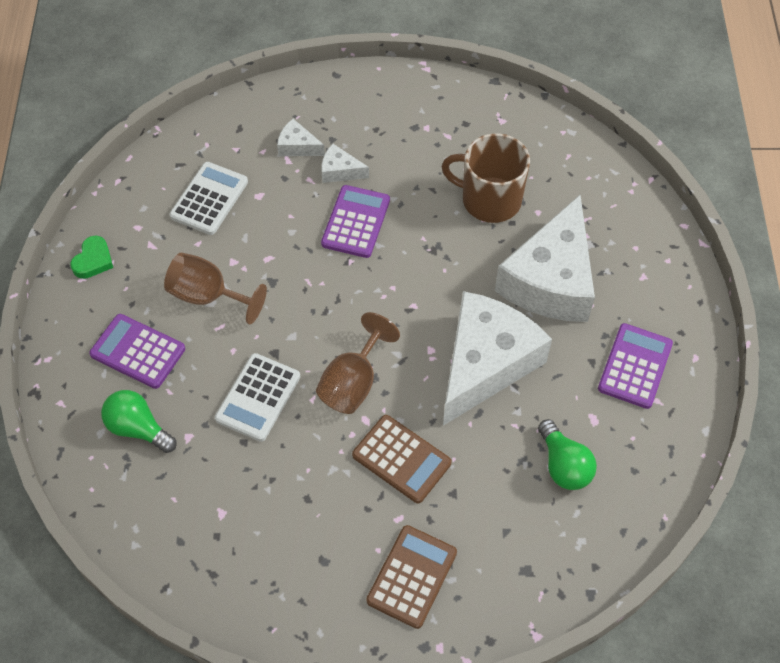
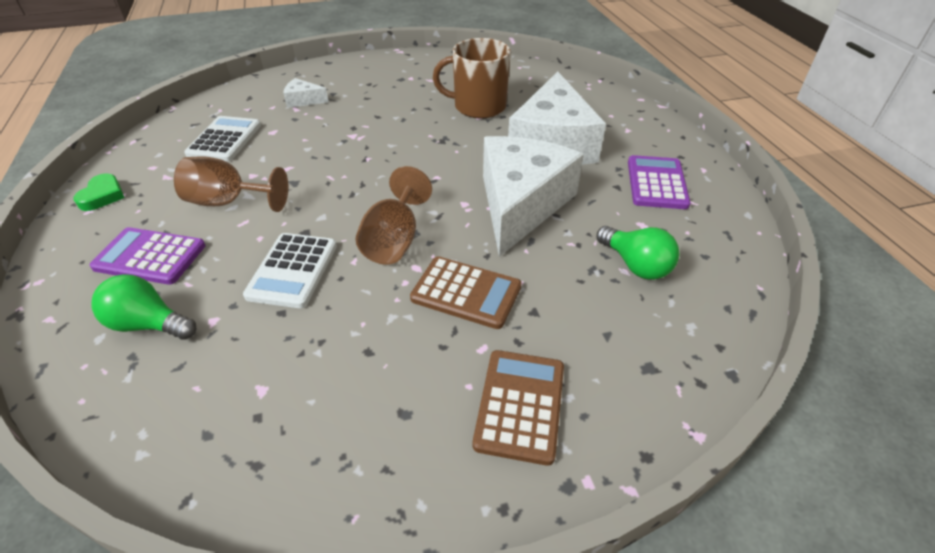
camera: 15 degrees left, 15 degrees down
(340, 171) = (344, 108): white cheese -> none
(355, 222) = (366, 134): purple calculator -> none

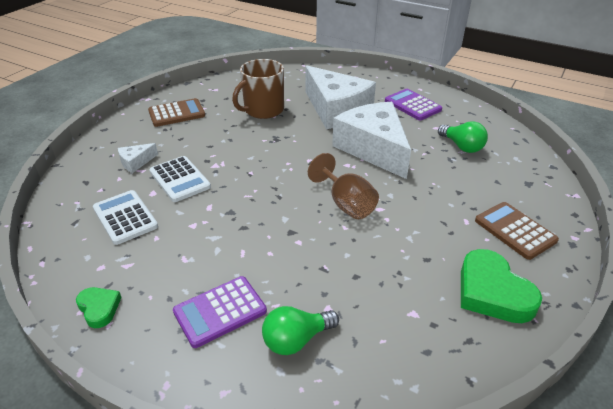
camera: 45 degrees left, 5 degrees down
(228, 202) = (209, 249): brown goblet -> none
(293, 270) = (322, 254): white calculator -> white calculator (180, 179)
(366, 444) = (492, 292): none -> green heart
(466, 293) = (420, 204): brown calculator -> brown calculator (176, 113)
(635, 265) = (462, 146): green light bulb -> green light bulb turned 45 degrees clockwise

